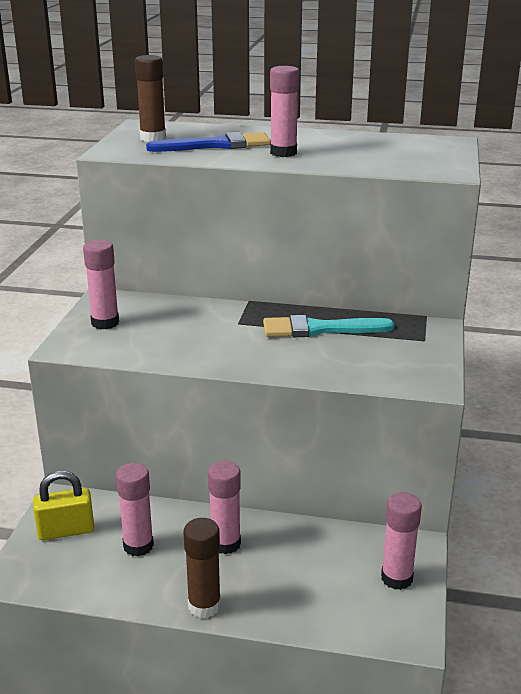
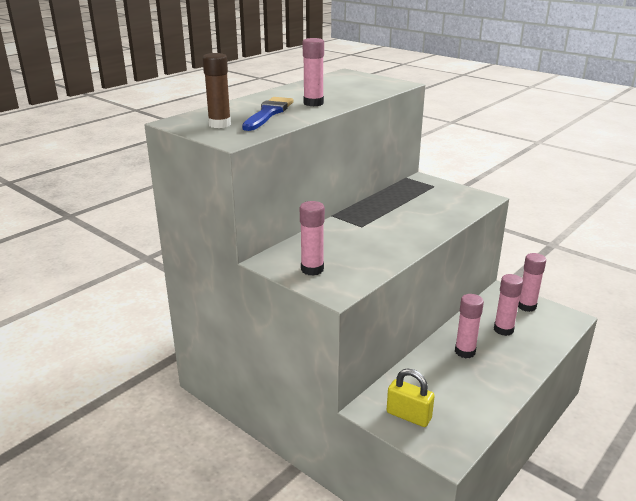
camera: 60 degrees left, 0 degrees up
(66, 530) = (408, 416): yellow padlock -> yellow padlock turned 75 degrees counterclockwise
(138, 546) = (446, 387): pink glue stick -> pink glue stick (503, 330)
(204, 606) = (519, 377): brown glue stick -> none
(320, 329) = (395, 206): turquoise brush -> none

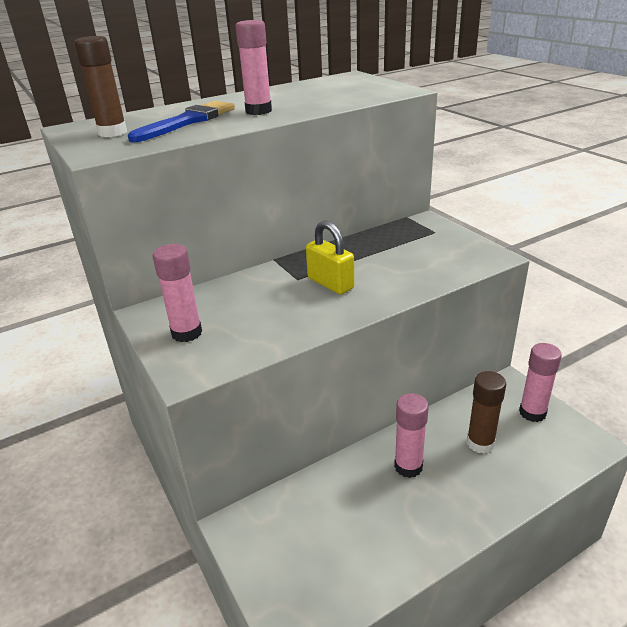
camera: 20 degrees right, 5 degrees up
(408, 416) = (278, 549): yellow padlock -> yellow padlock (330, 283)
(503, 330) = (480, 443): pink glue stick -> brown glue stick

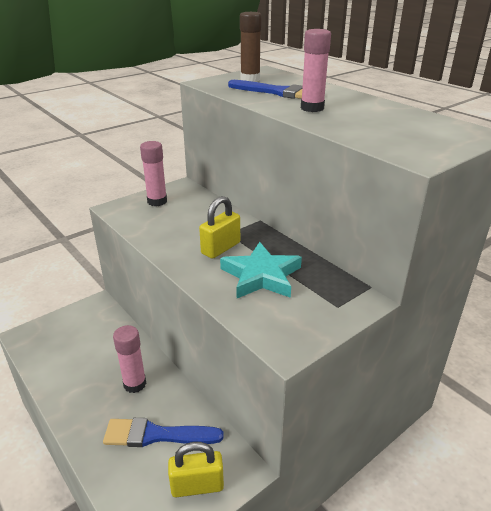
camera: 80 degrees right, 0 degrees up
(387, 262) = (261, 276): none -> turquoise star
(480, 443) = (157, 435): brown glue stick -> blue brush
(532, 413) = (197, 486): pink glue stick -> yellow padlock

